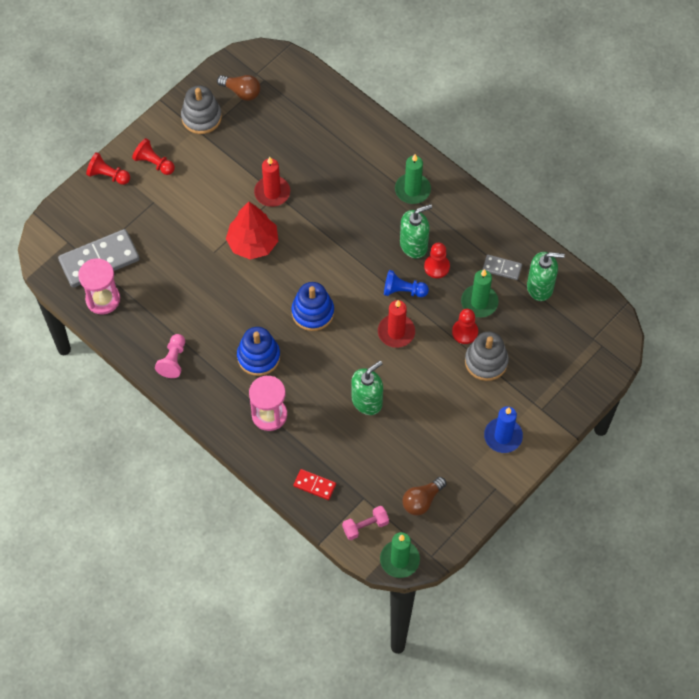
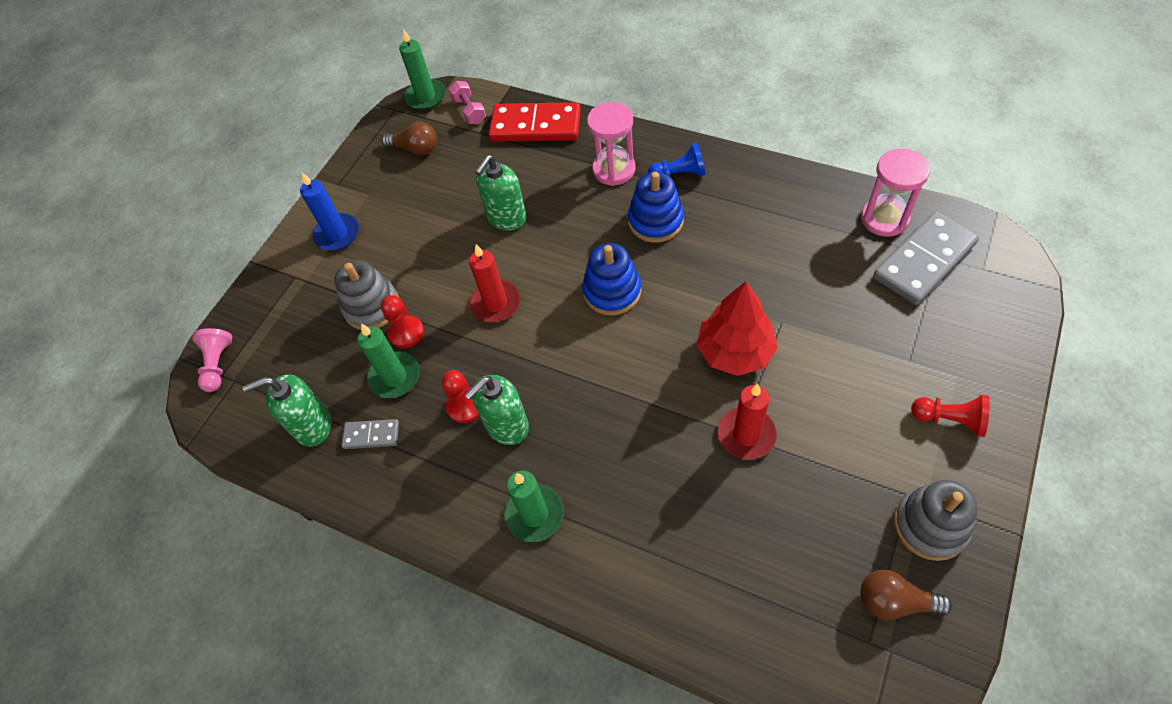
camera: 170 degrees right, 5 degrees down
(108, 175) = (1002, 376): red pawn -> none
(173, 360) = (754, 185): pink pawn -> pink pawn (218, 365)
(314, 485) = (535, 126): red domino -> red domino, size x2.01
(365, 526) = (469, 111): pink dumbbell -> pink dumbbell turned 75 degrees counterclockwise
(403, 290) = (502, 358): blue pawn -> blue pawn (679, 174)
(422, 500) = (416, 149): brown light bulb -> brown light bulb turned 75 degrees clockwise

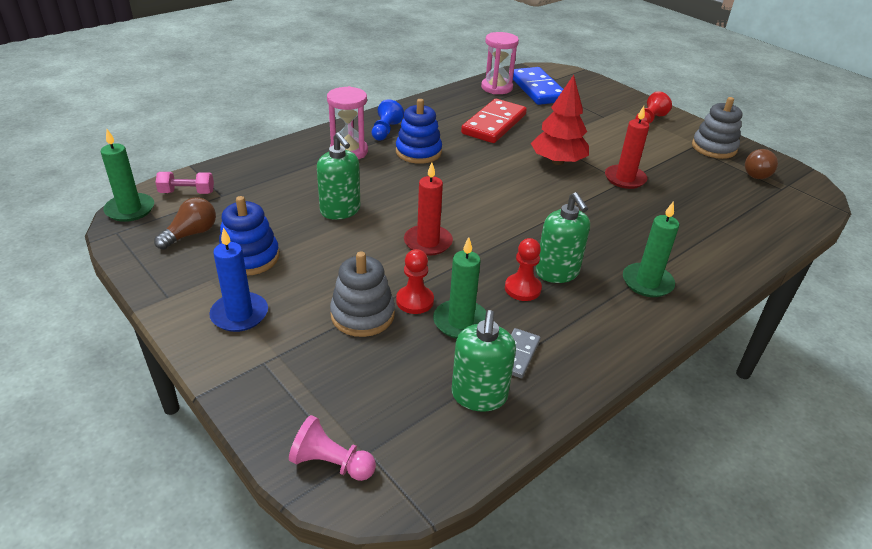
camera: 75 degrees left, 20 degrees down
(535, 126) = (255, 168): red domino -> red domino (494, 124)
(612, 291) = (466, 188): blue stacking toy -> blue stacking toy (249, 257)
(924, 260) = (537, 89): grey domino -> blue domino

